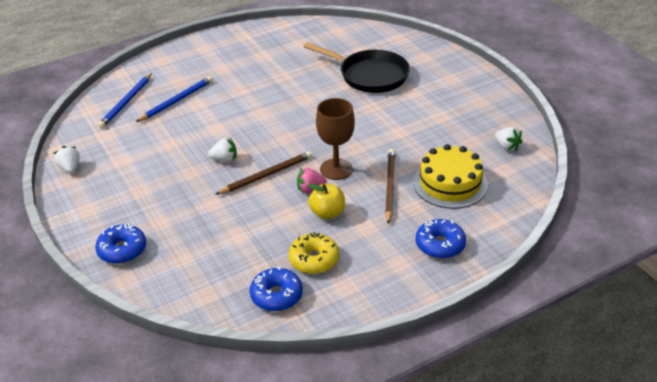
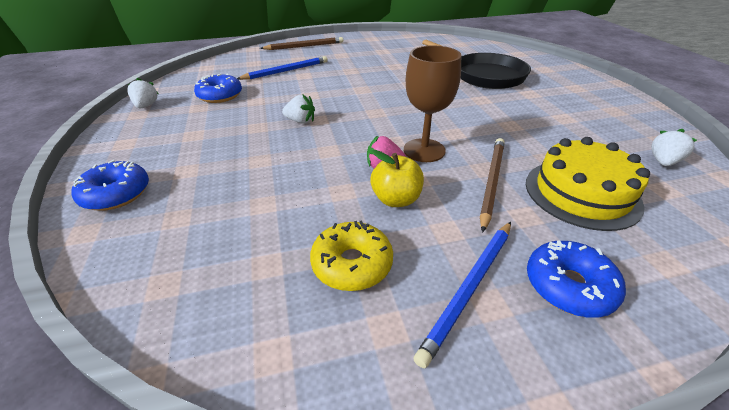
camera: 15 degrees right, 0 degrees up
(126, 102) = (242, 66): blue pencil -> blue pencil (470, 288)
(266, 175) = (337, 143): brown pencil -> brown pencil (304, 46)
(276, 295) = (265, 315): blue donut -> blue donut (220, 96)
(507, 147) = (663, 161): white strawberry -> white strawberry turned 120 degrees counterclockwise

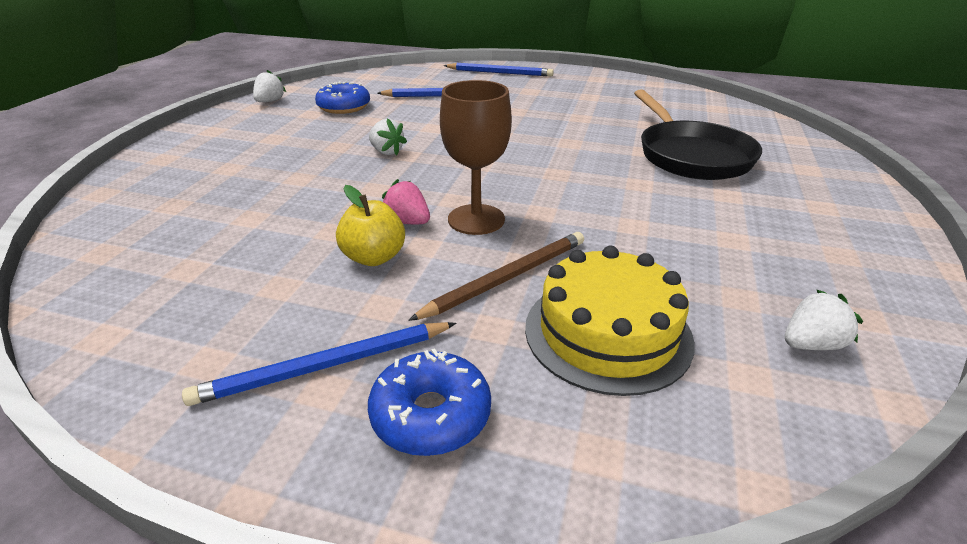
camera: 30 degrees right, 5 degrees down
(116, 194) = (157, 171): blue donut -> none
(304, 46) = (499, 73): brown pencil -> blue pencil
(352, 264) = (252, 297): yellow donut -> none

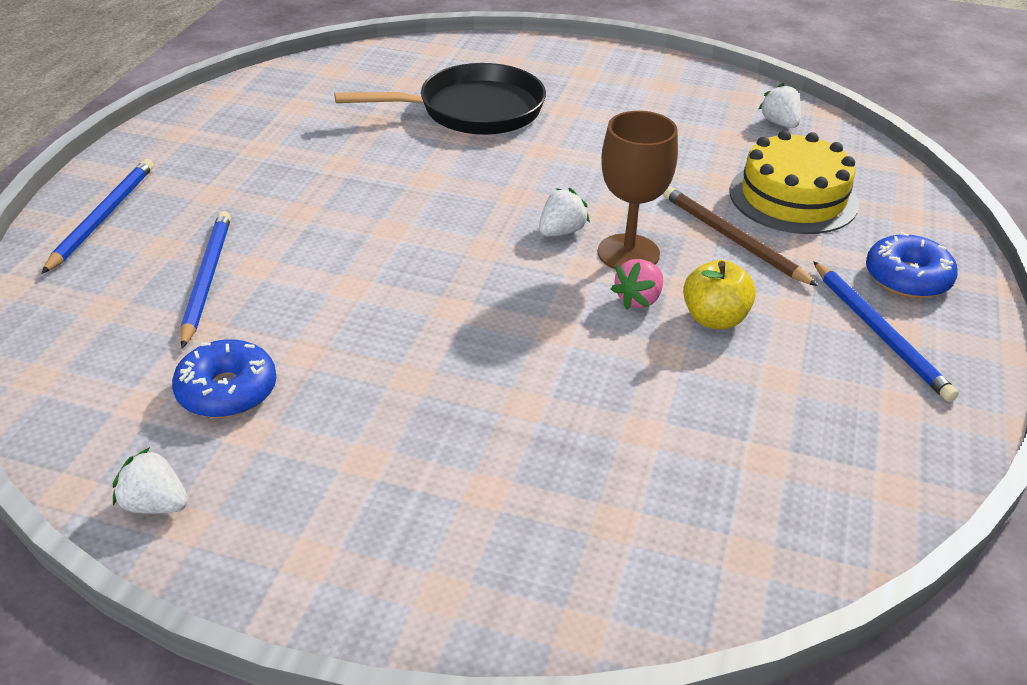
camera: 90 degrees left, 5 degrees up
(386, 152) = (439, 327): white strawberry -> white strawberry (561, 231)

